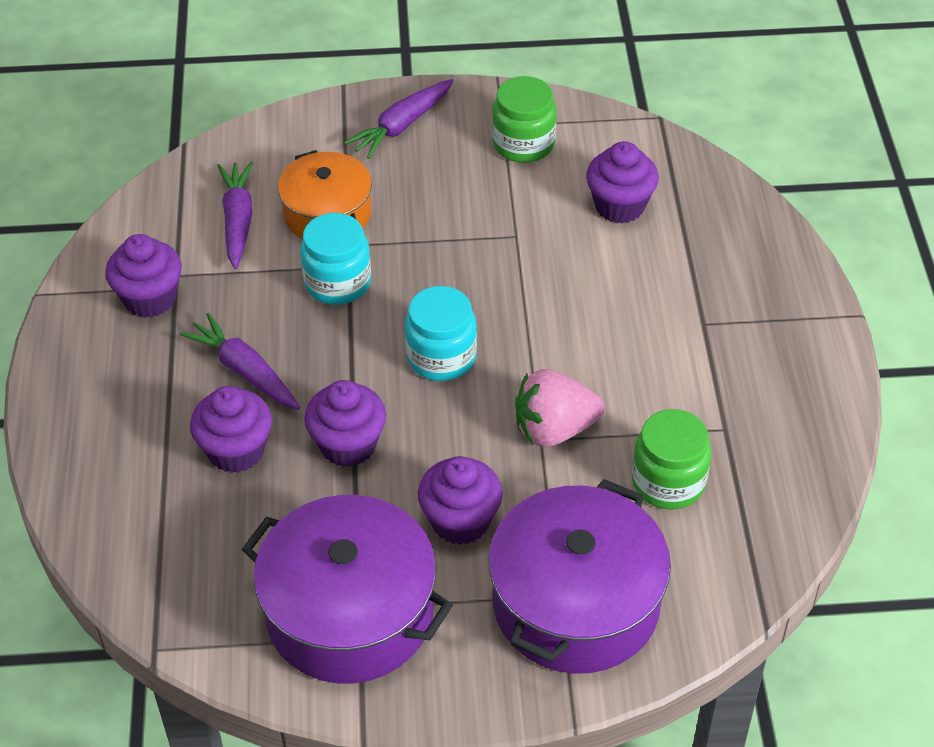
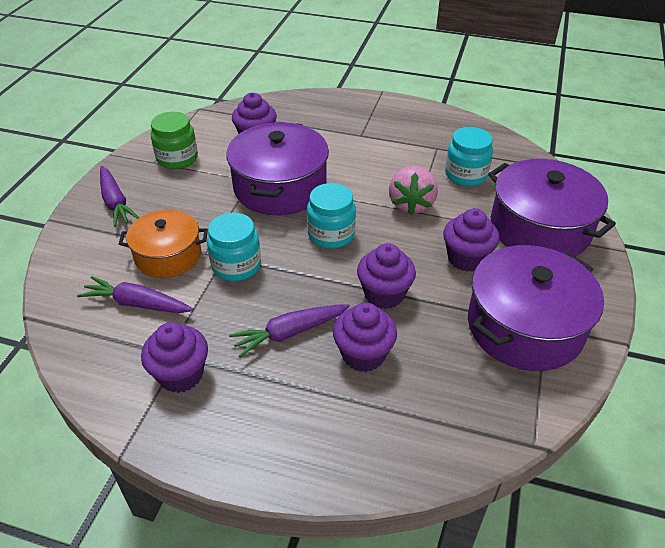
camera: 70 degrees left, 5 degrees down
(517, 271) = (280, 187): none -> purple pot
(668, 482) = (466, 175): green jar -> turquoise jar

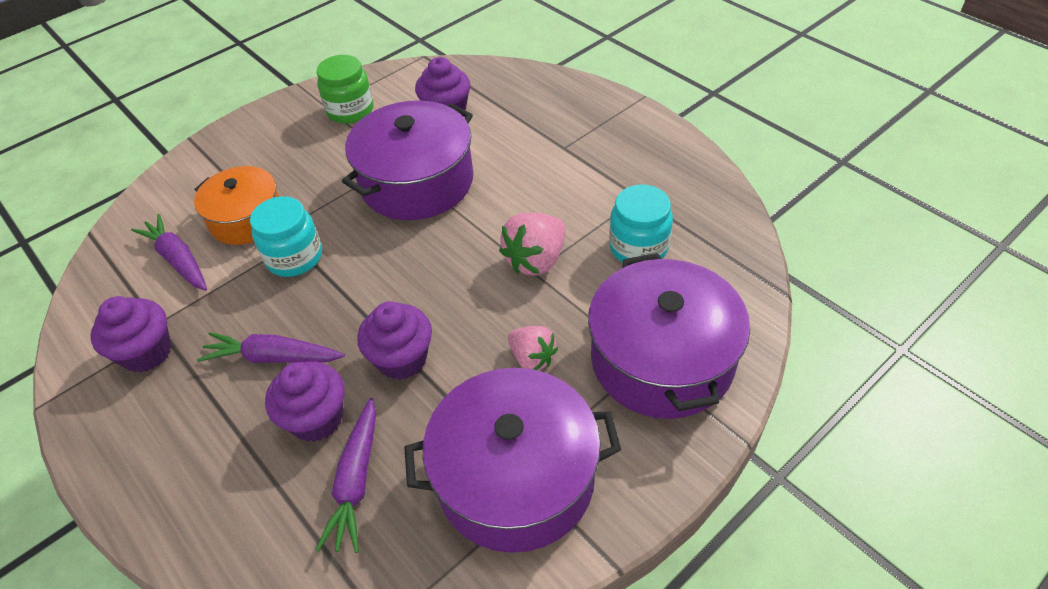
camera: 35 degrees right, 5 degrees up
(115, 202) = (254, 141): purple carrot -> purple carrot (356, 482)
(331, 234) = (415, 261): turquoise jar -> none
(466, 258) = (532, 358): purple cupcake -> pink strawberry

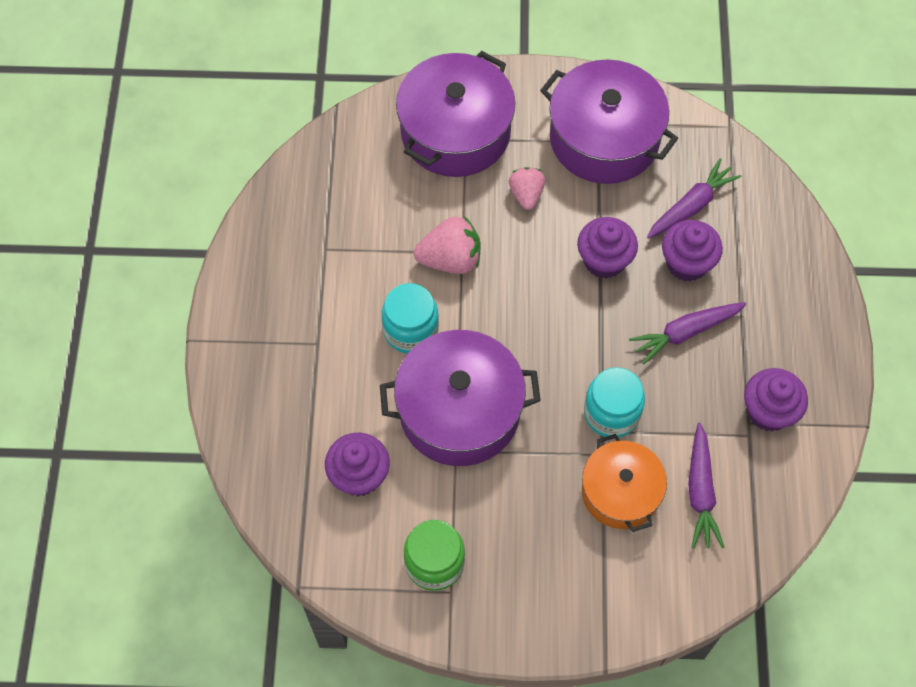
camera: 140 degrees left, 15 degrees up
(273, 357) = (685, 333): purple carrot -> purple carrot turned 105 degrees clockwise
(638, 247) = (376, 210): turquoise jar -> turquoise jar (411, 330)

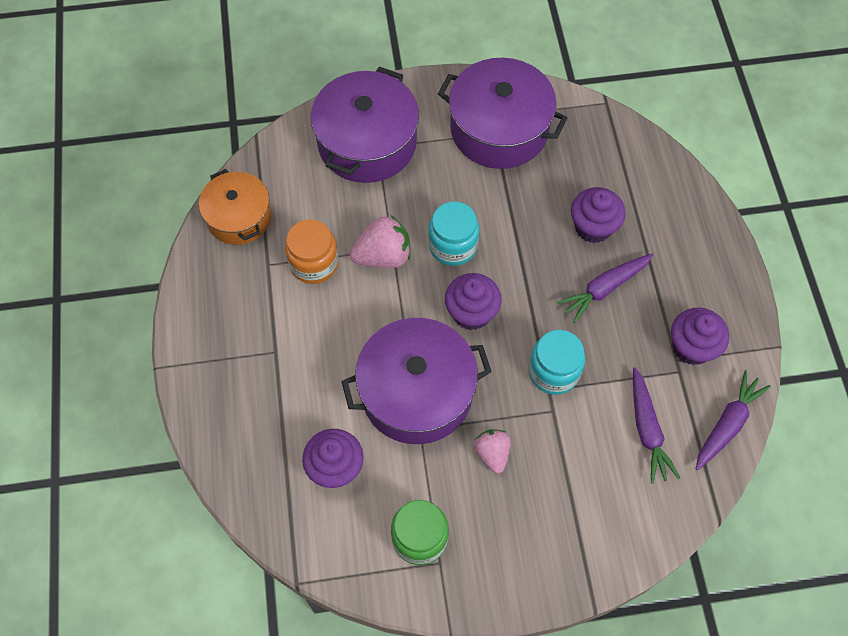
camera: 10 degrees left, 0 degrees up
(374, 256) = (314, 263): none -> orange jar
(411, 330) = (359, 326): turquoise jar -> turquoise jar (453, 246)
(526, 194) = (440, 188): pink strawberry -> pink strawberry (492, 453)
(604, 260) = (520, 236): purple cupcake -> purple cupcake (471, 313)
(620, 492) = (576, 442): orange pot -> orange pot (239, 217)
(691, 206) = (587, 176): purple carrot -> purple carrot (727, 424)

